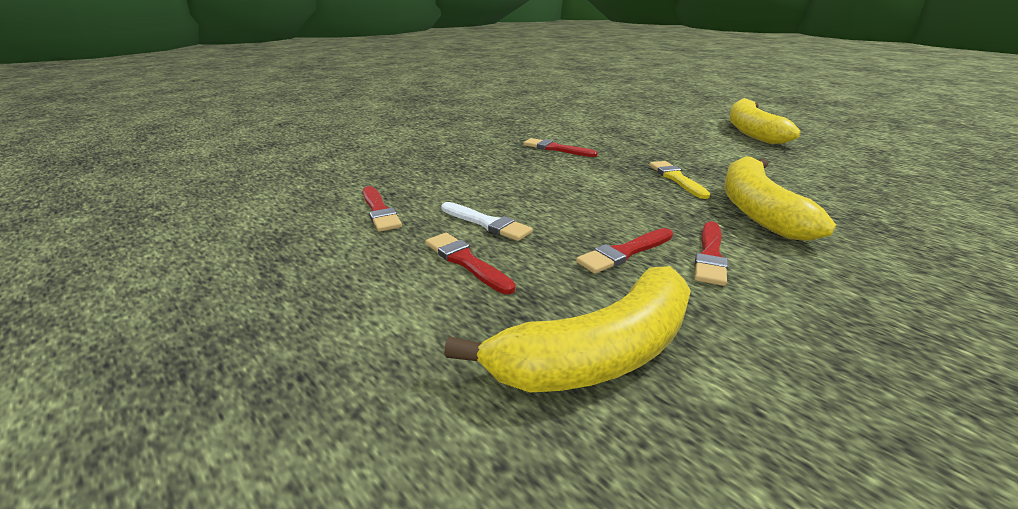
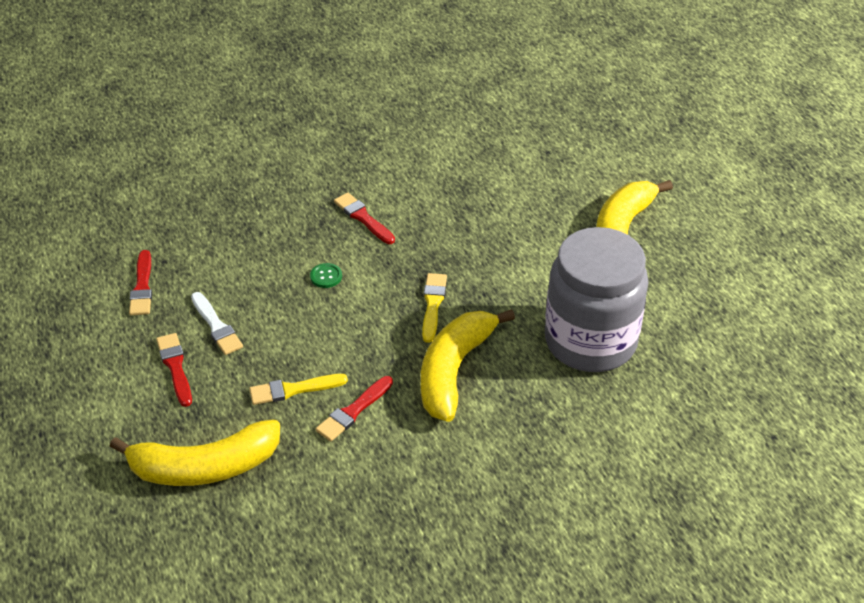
camera: 20 degrees right, 15 degrees up
(562, 178) = (326, 276): none -> green button
(624, 252) = (293, 390): red brush -> yellow brush
(830, 176) = (590, 341): none -> grey jar

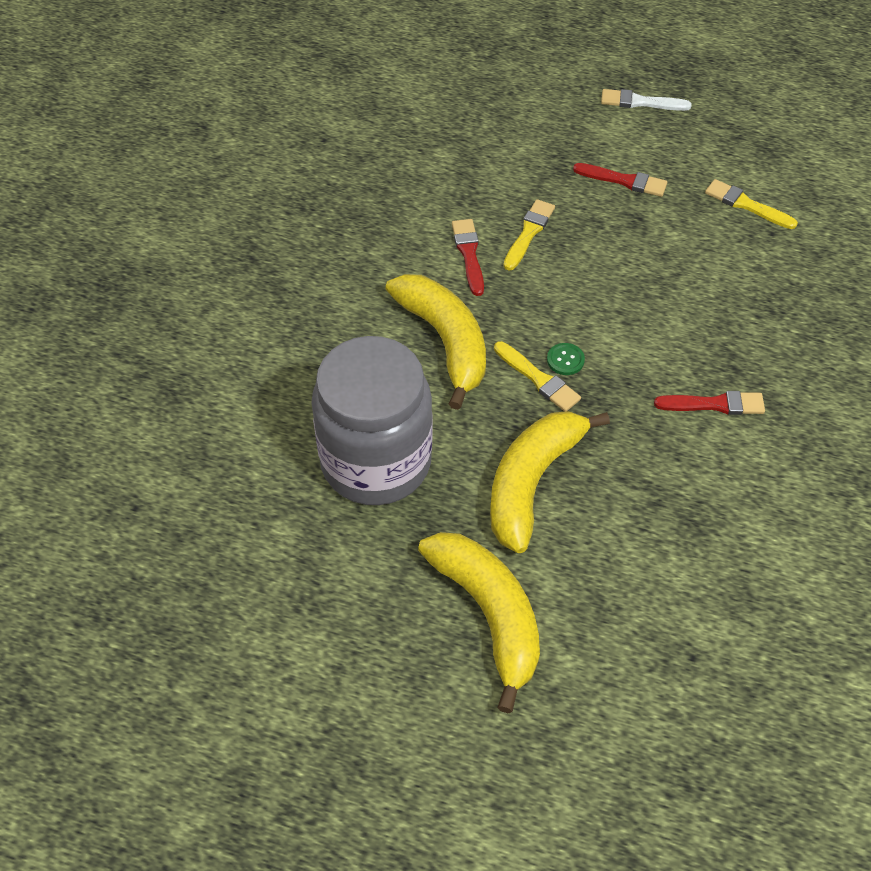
camera: 130 degrees right, 10 degrees up
(142, 287) = (746, 205): red brush -> yellow brush
(204, 467) = (501, 150): yellow banana -> yellow banana (532, 482)
(216, 326) = (650, 225): white brush -> white brush (640, 102)
(326, 276) = (649, 327): green button -> green button (565, 360)

